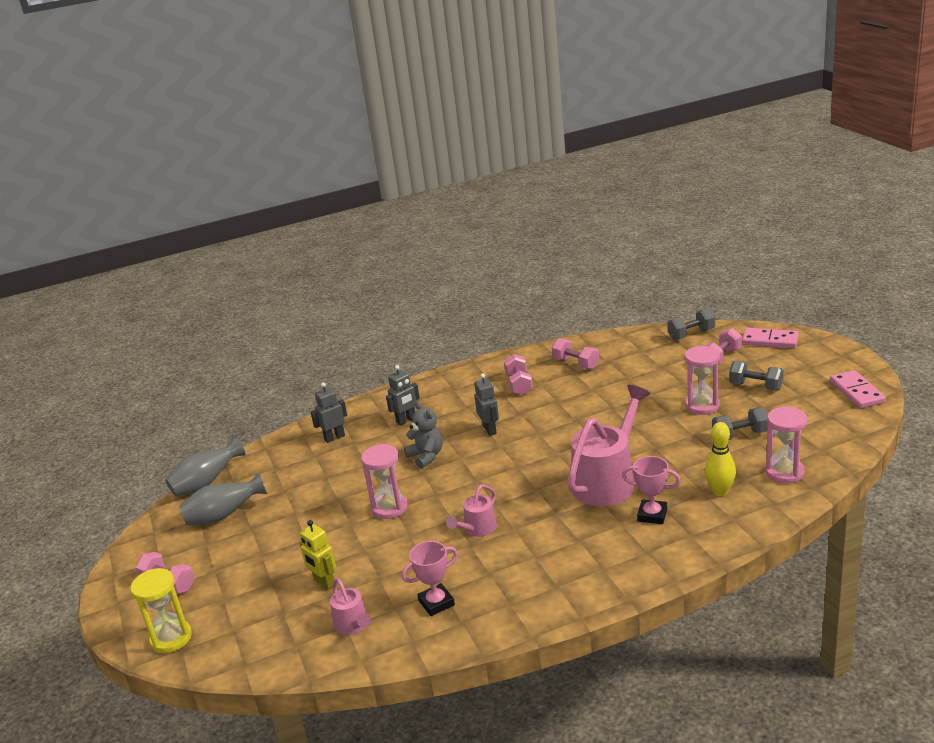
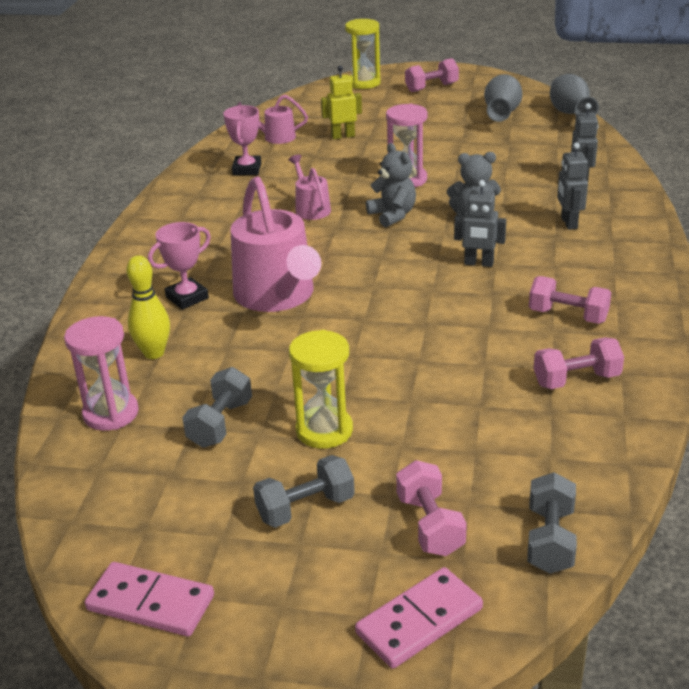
camera: 120 degrees right, 5 degrees up
(455, 488) = (392, 215): none -> grey teddy bear
(702, 406) = (324, 430): pink hourglass -> yellow hourglass

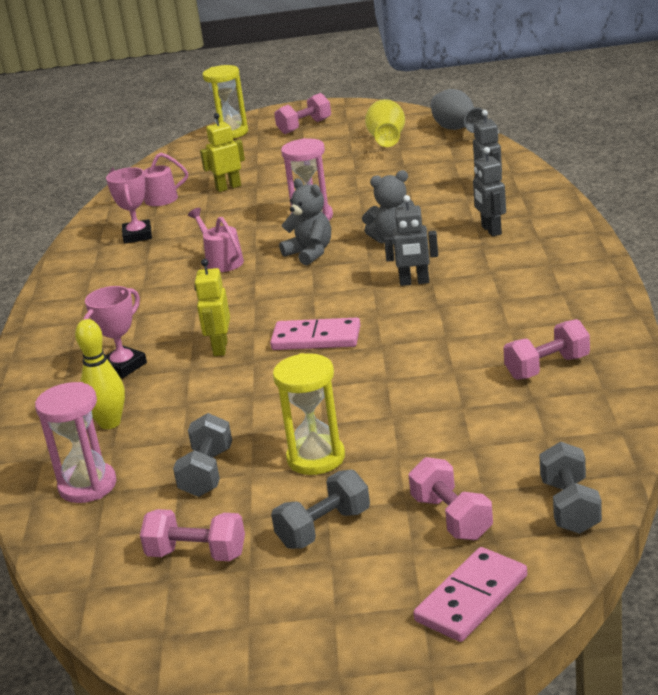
camera: 10 degrees left, 5 degrees down
(150, 603) = (201, 640): pink domino -> pink domino (316, 338)
(278, 296) = (220, 348): pink watering can -> yellow robot
(501, 115) = (387, 141): grey vase -> yellow vase
(568, 316) = (519, 313): pink dumbbell -> pink dumbbell (196, 554)

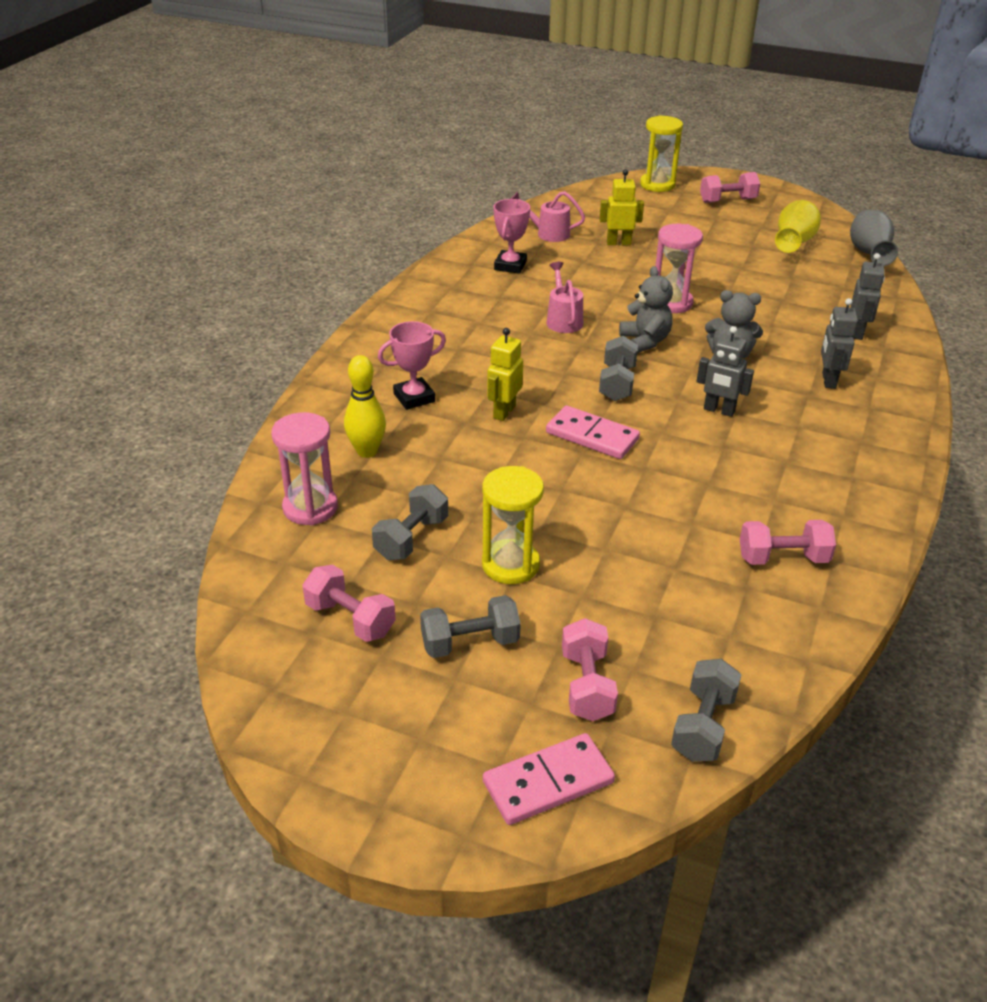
camera: 20 degrees right, 10 degrees up
(308, 292) = (617, 383): none -> grey dumbbell

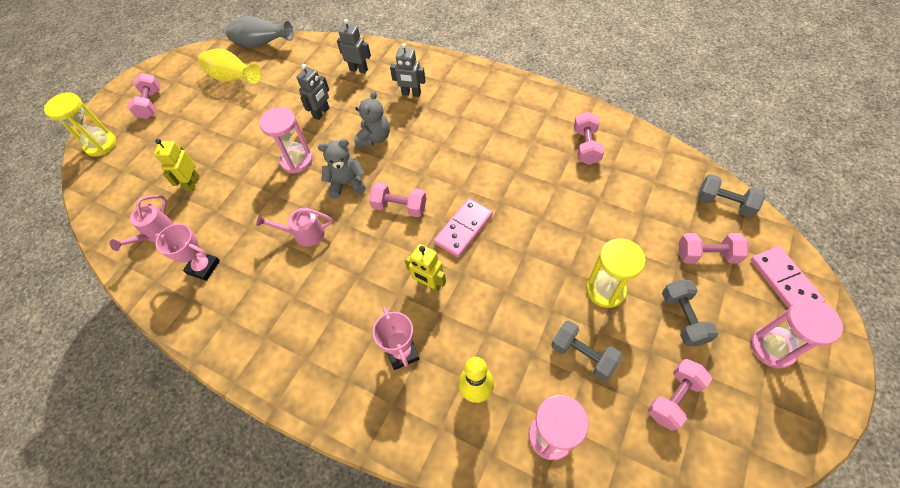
camera: 80 degrees left, 20 degrees up
(424, 741) = (772, 348): none -> pink hourglass
(617, 383) = (399, 207): grey dumbbell -> pink dumbbell
(719, 410) = (439, 153): grey robot -> grey robot (321, 113)

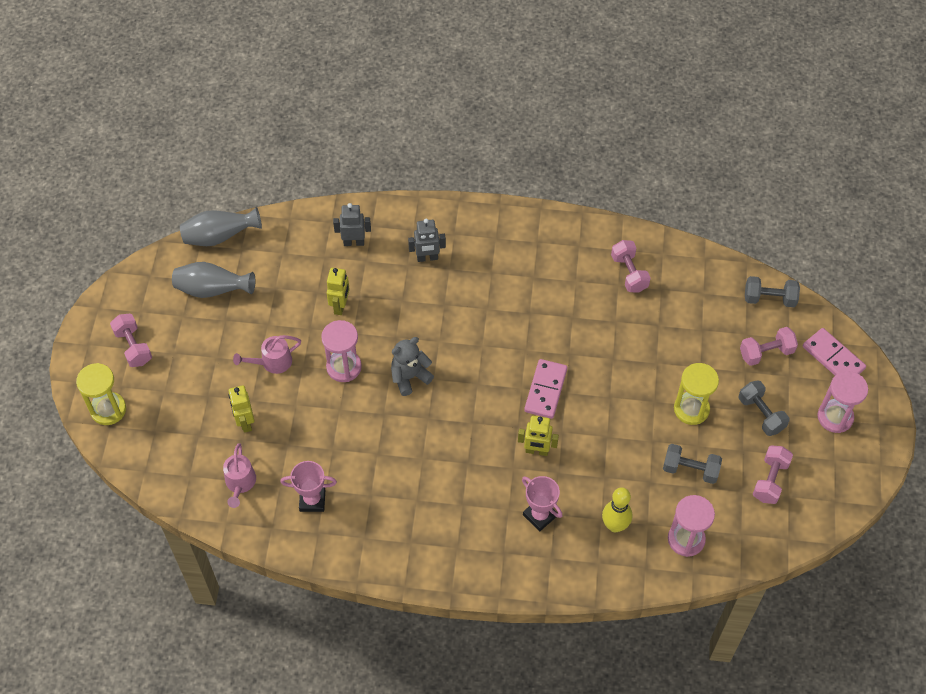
camera: 25 degrees left, 0 degrees up
(233, 78) = (212, 290): yellow vase -> grey vase
(304, 234) = (394, 439): pink watering can -> pink watering can (272, 362)
(321, 113) = (340, 306): grey robot -> yellow robot
(374, 138) = (413, 320): grey teddy bear -> none
(399, 207) = (475, 386): pink dumbbell -> none

